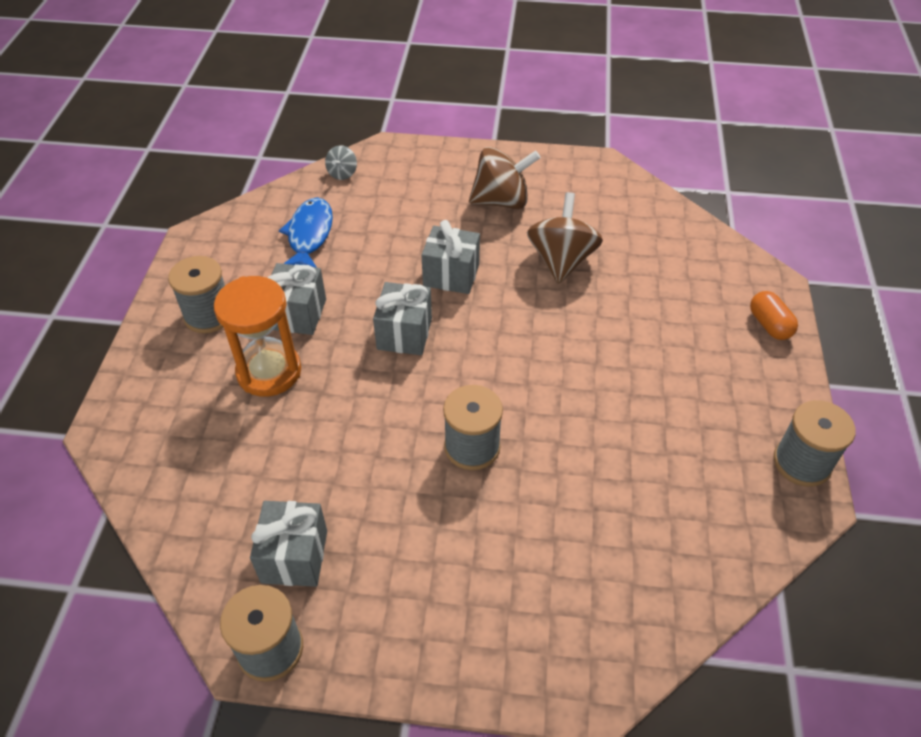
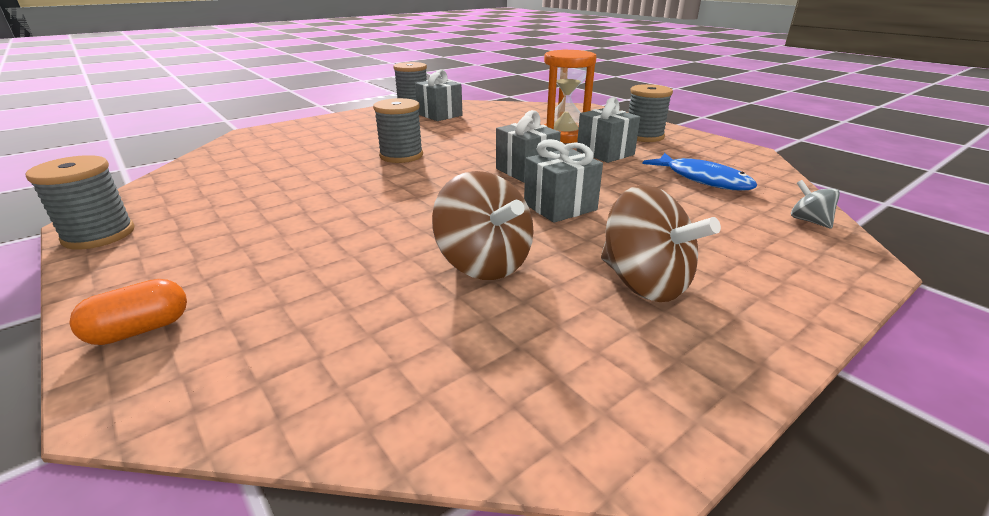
camera: 135 degrees right, 20 degrees down
(501, 201) = (644, 283): brown spinning top -> brown spinning top turned 75 degrees counterclockwise
(769, 325) = (140, 330): orange capsule -> orange capsule turned 60 degrees counterclockwise

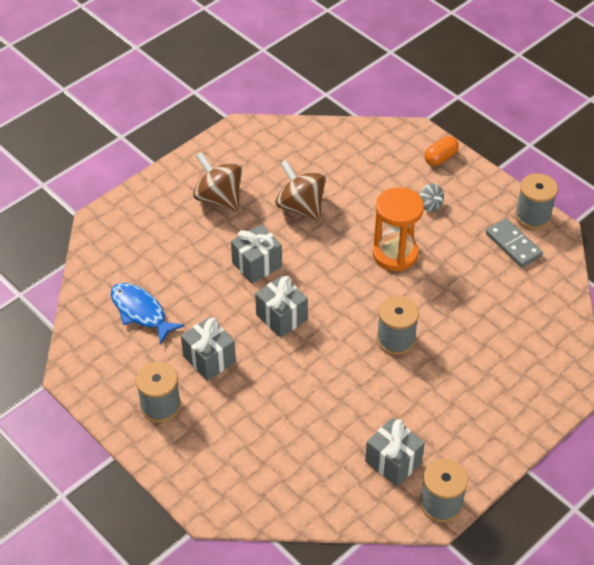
camera: 175 degrees right, 20 degrees up
(177, 209) = (513, 245): none -> grey domino
(564, 136) = (244, 400): orange hourglass -> orange hourglass (395, 254)
(809, 221) = (97, 259): grey spinning top -> grey spinning top (430, 205)

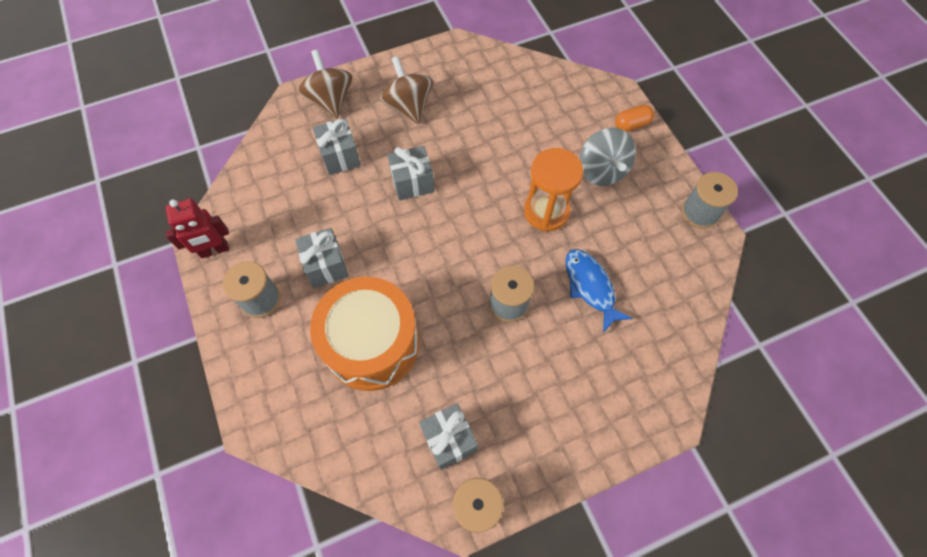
camera: 20 degrees right, 15 degrees up
(91, 378) = (214, 250): none -> red robot
(141, 312) = (288, 198): blue fish -> blue fish (590, 287)
(281, 317) = (411, 244): grey gift -> grey gift (340, 156)
(286, 409) = (372, 343): none -> orange drum
(301, 207) = (478, 136): brown spinning top -> brown spinning top (330, 100)
(430, 205) = (601, 171): grey spinning top -> grey spinning top, size x2.01
(513, 245) = (667, 237): grey domino -> none

